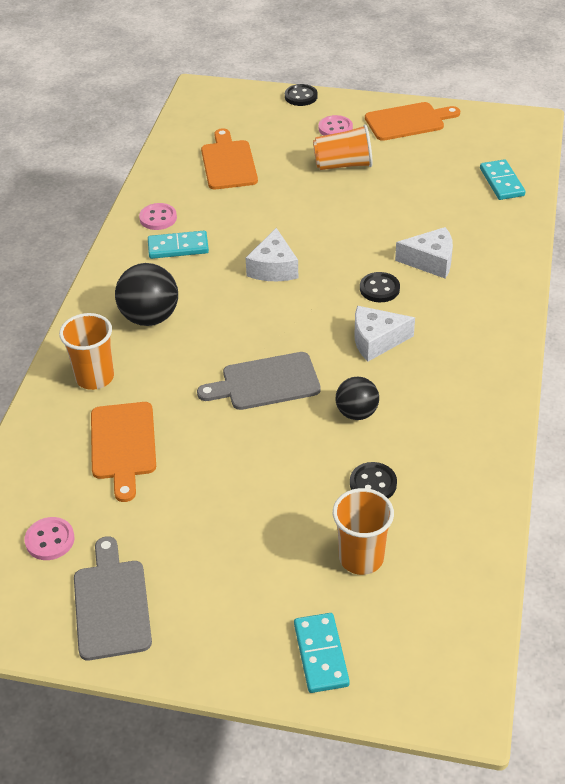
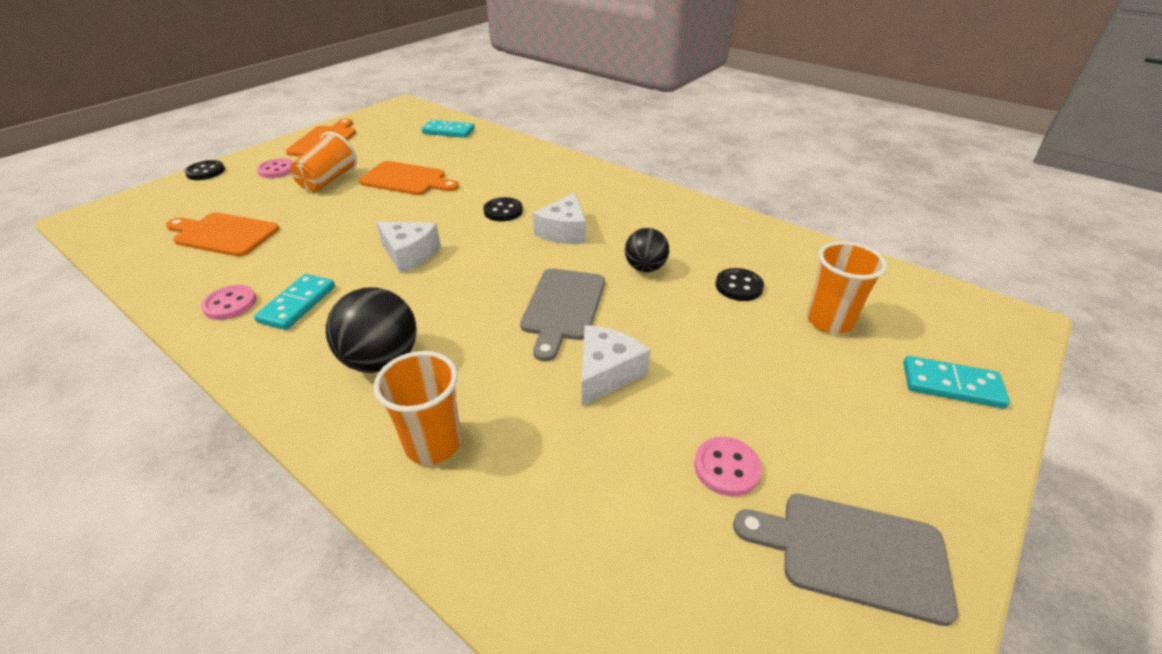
camera: 65 degrees left, 5 degrees down
(50, 540) = (709, 596): pink button -> pink button (726, 468)
(123, 445) = (575, 452): orange cutting board -> orange cutting board (406, 180)
(430, 261) = (497, 181): white cheese -> white cheese (606, 373)

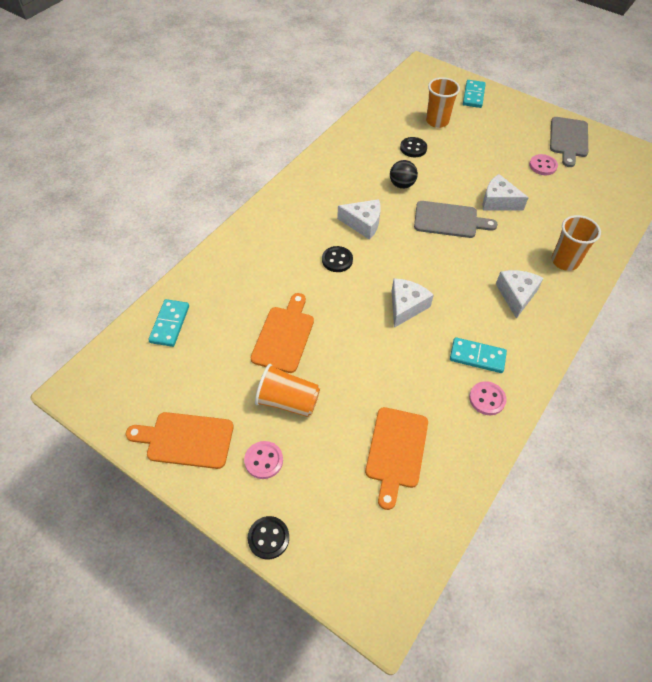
camera: 95 degrees left, 15 degrees up
(382, 360) = (516, 295): black ball -> white cheese

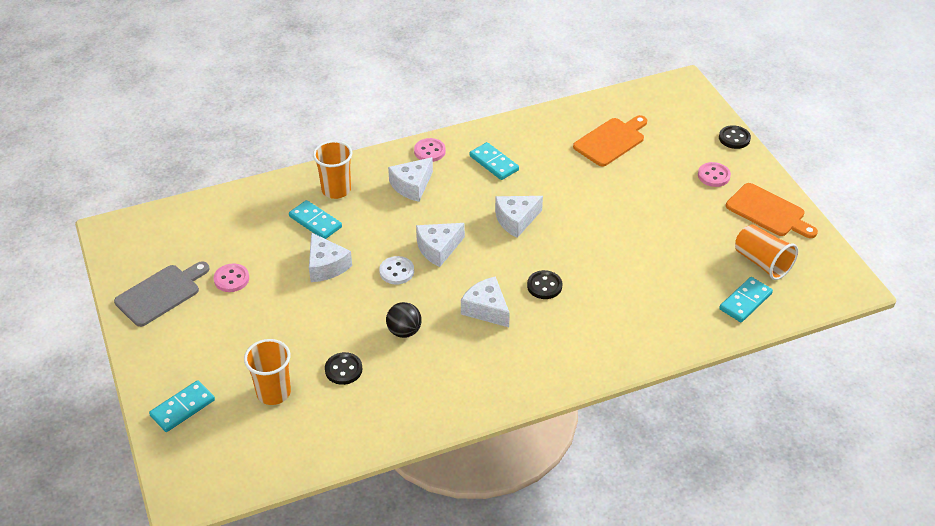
camera: 145 degrees left, 10 degrees down
(284, 336) = (643, 245): orange cutting board -> none
(287, 401) = (671, 201): orange cup -> orange cup (762, 263)
(439, 251) = (438, 248): none -> white cheese
(449, 220) = (396, 271): grey cutting board -> white button
(487, 399) = (515, 138): pink button -> pink button (429, 151)
(545, 228) = (315, 222): none -> turquoise domino

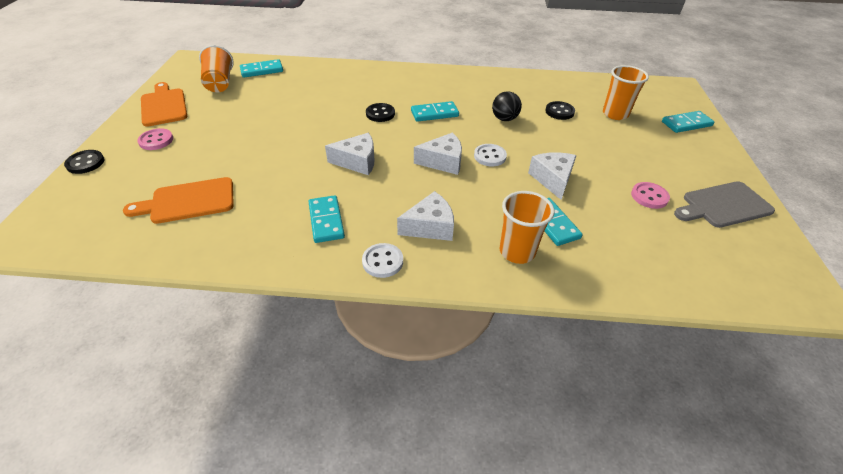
camera: 155 degrees left, 0 degrees up
(429, 151) = (382, 261): pink button -> white button
(486, 309) = (434, 113): white cheese -> turquoise domino

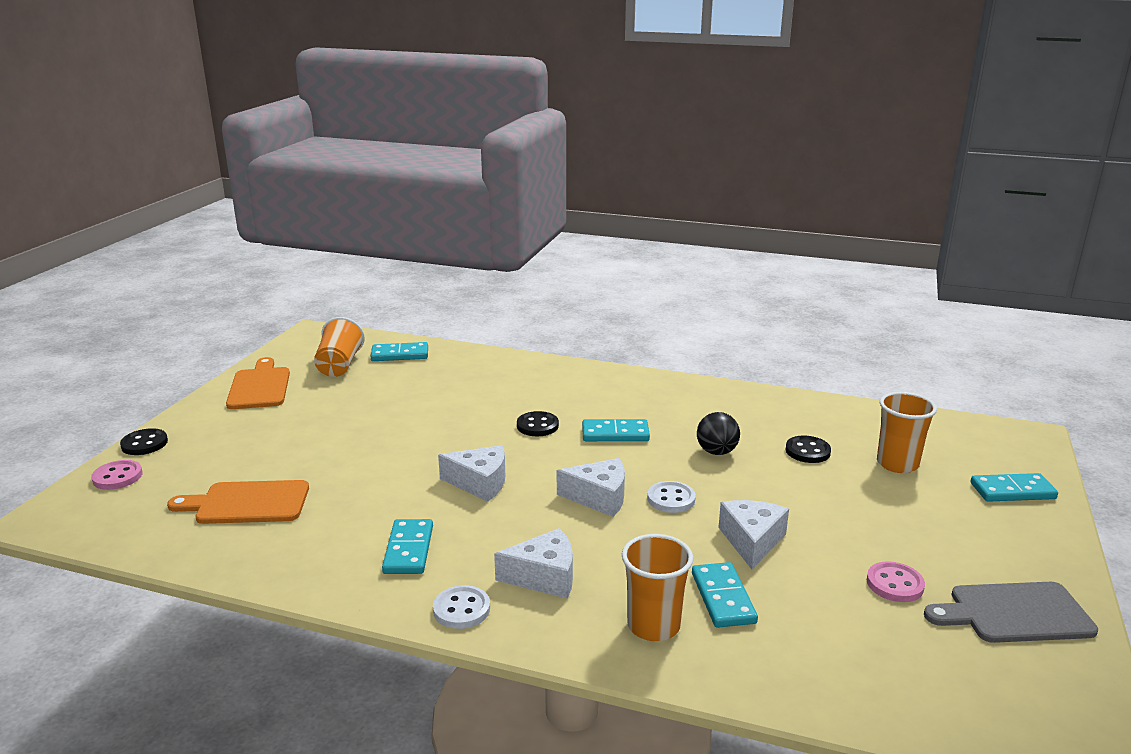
camera: 15 degrees right, 20 degrees down
(156, 140) = (235, 427): pink button -> pink button (117, 477)

